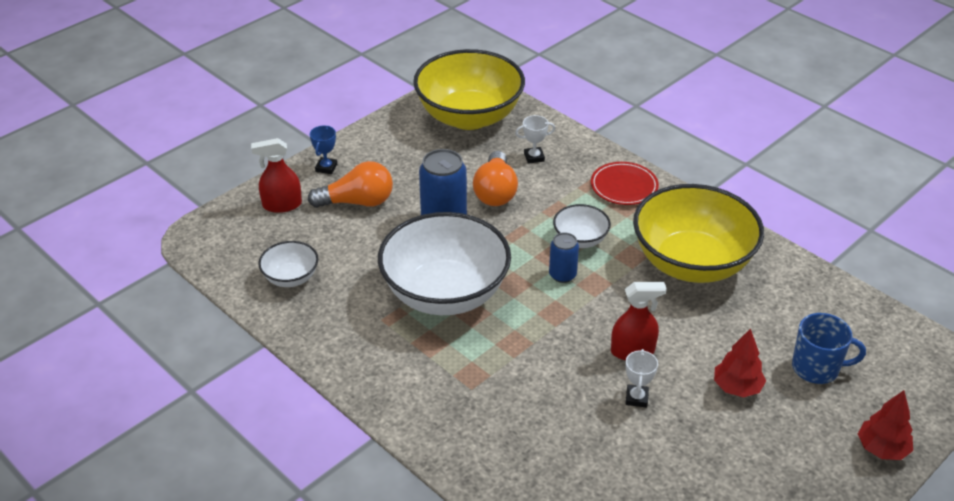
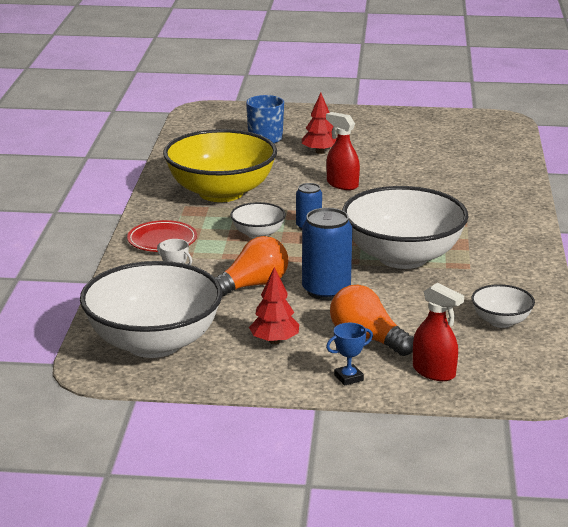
camera: 130 degrees left, 15 degrees down
(469, 117) = (154, 343): yellow bowl -> white bowl
(636, 398) = (379, 172): white trophy -> none
(882, 449) = (302, 113): red tree -> red tree (274, 341)

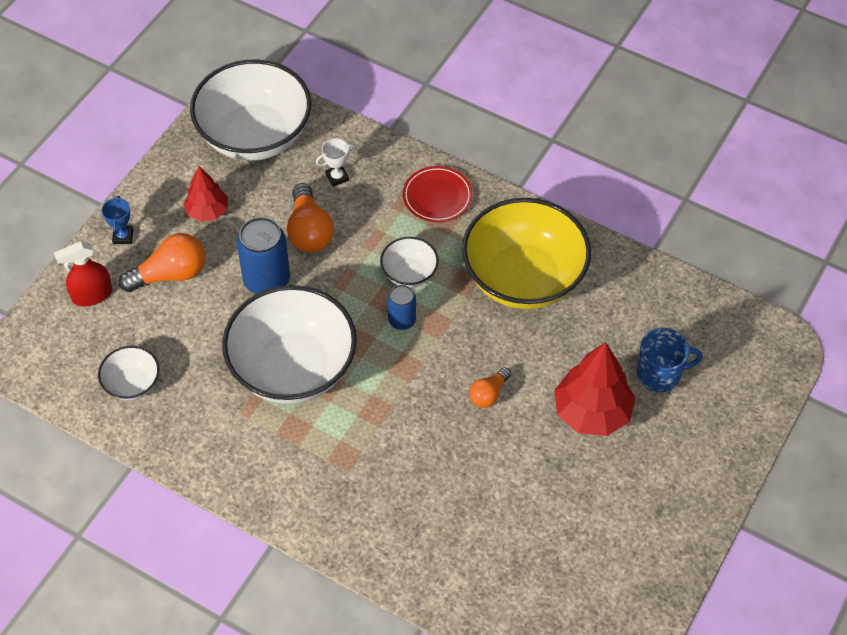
camera: 115 degrees right, 30 degrees up
(320, 152) = (591, 412): red tree -> red tree, size x1.66
(342, 184) = (489, 394): red spray bottle -> orange light bulb

